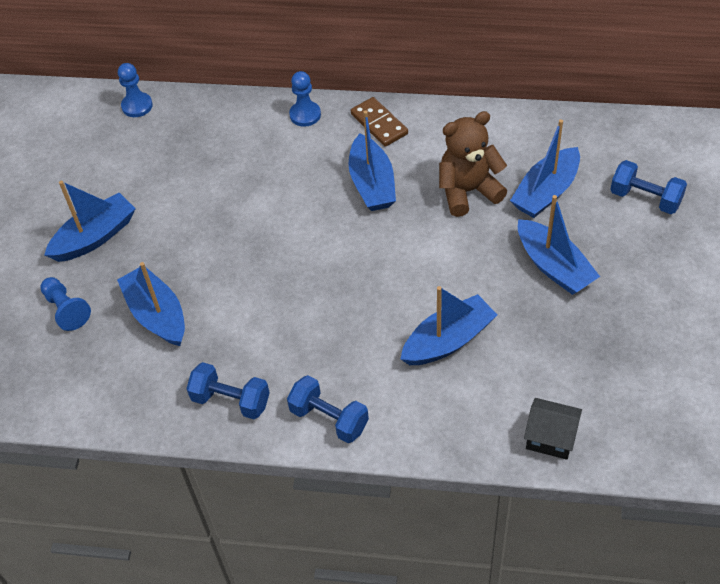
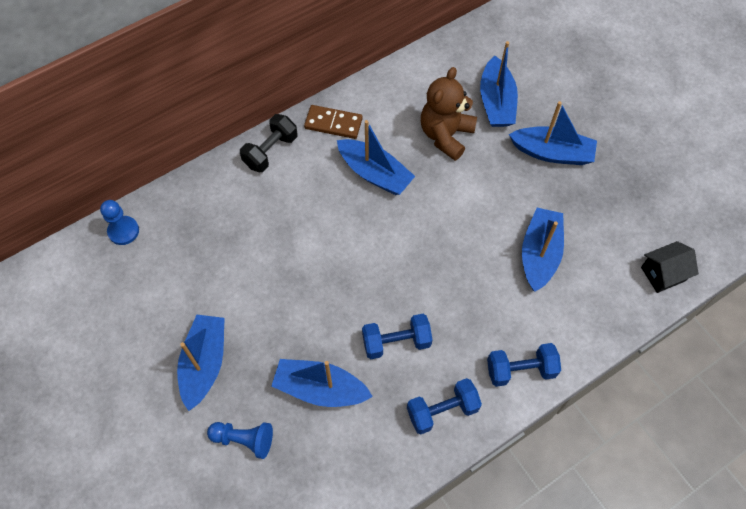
camera: 45 degrees left, 10 degrees up
(305, 115) = (270, 151): blue pawn -> black dumbbell
(645, 198) = (560, 66): blue dumbbell -> blue dumbbell (396, 342)

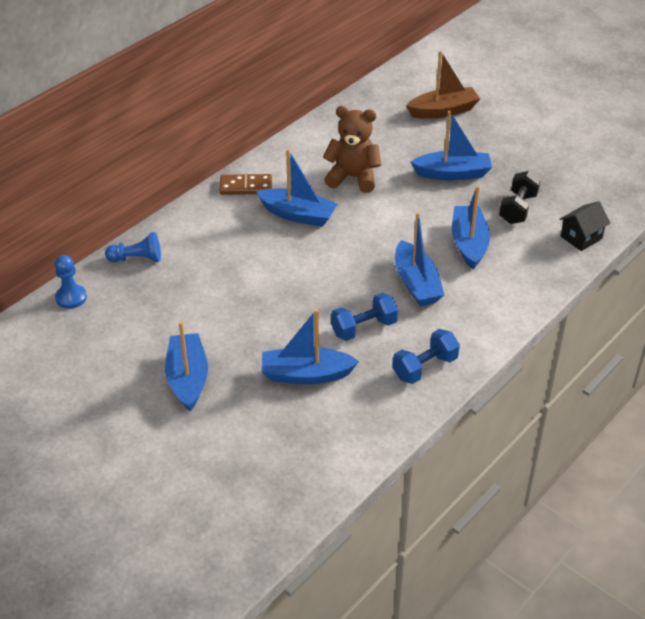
camera: 15 degrees left, 20 degrees down
(244, 439) = (247, 425): blue pawn -> blue pawn (137, 259)
(270, 151) = (194, 216): black dumbbell -> black dumbbell (518, 209)
(446, 135) = (353, 177): brown teddy bear -> brown teddy bear turned 90 degrees clockwise
(496, 102) = (389, 147): blue boat -> blue boat (416, 283)
(520, 370) = (484, 325): blue dumbbell -> none
(569, 62) = (443, 111): none -> brown boat

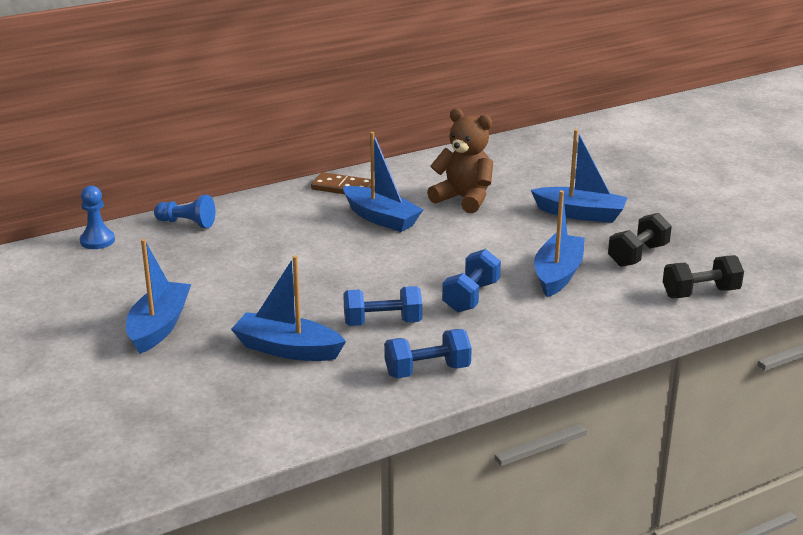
camera: 20 degrees right, 15 degrees down
(416, 283) = (471, 297): blue boat -> blue dumbbell
(443, 111) = (605, 163): brown boat -> none
(581, 237) = (700, 293): black house -> black dumbbell

